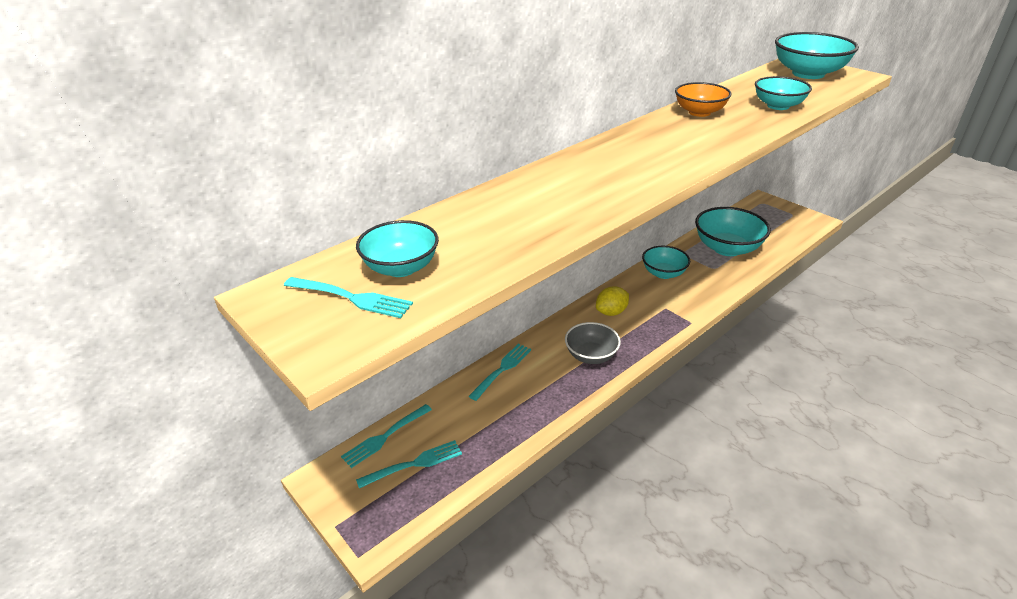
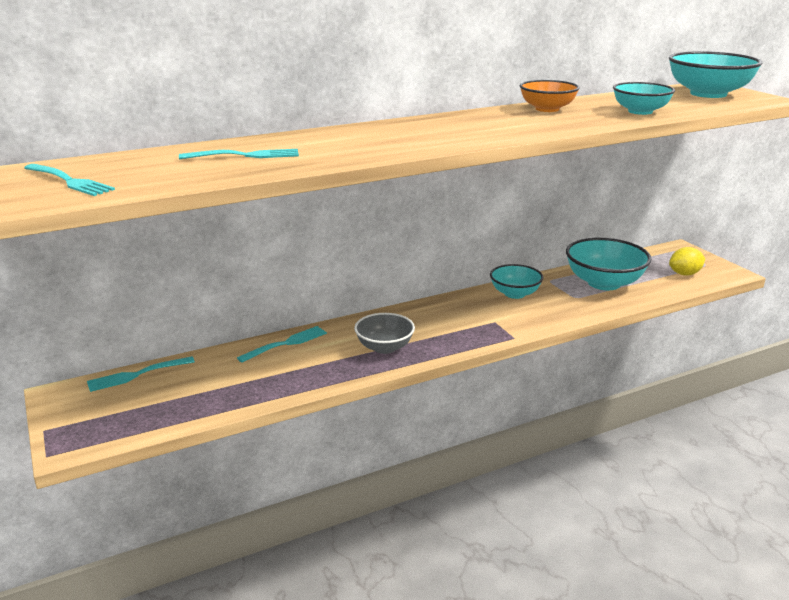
camera: 15 degrees right, 10 degrees down
(401, 268) = (132, 170): turquoise bowl -> none
(413, 464) = (147, 399): turquoise fork -> turquoise fork (244, 156)
(611, 312) = (433, 316): yellow lemon -> yellow lemon (684, 274)

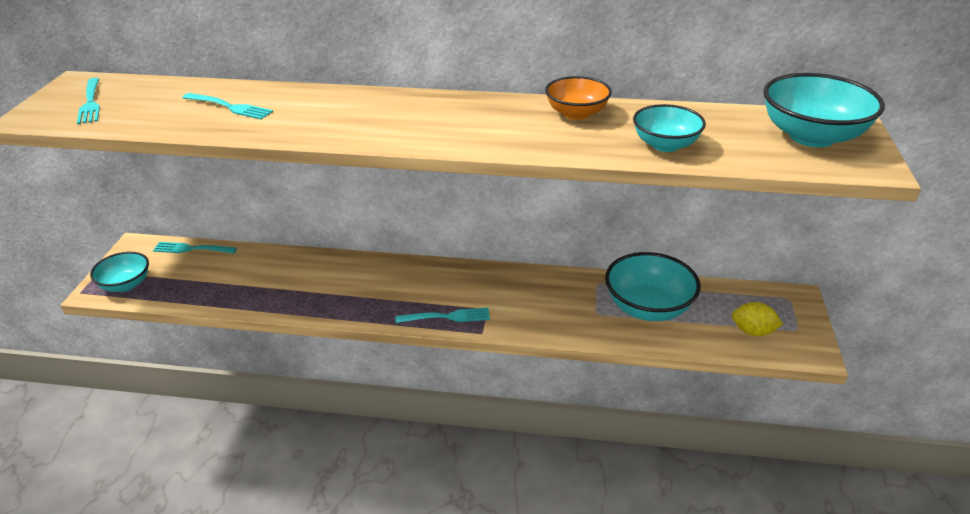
camera: 35 degrees right, 10 degrees up
(285, 344) = (308, 262): turquoise fork -> turquoise fork (446, 317)
(384, 347) = (370, 296): grey bowl -> none
(515, 293) = (545, 286): turquoise bowl -> turquoise bowl (126, 284)

